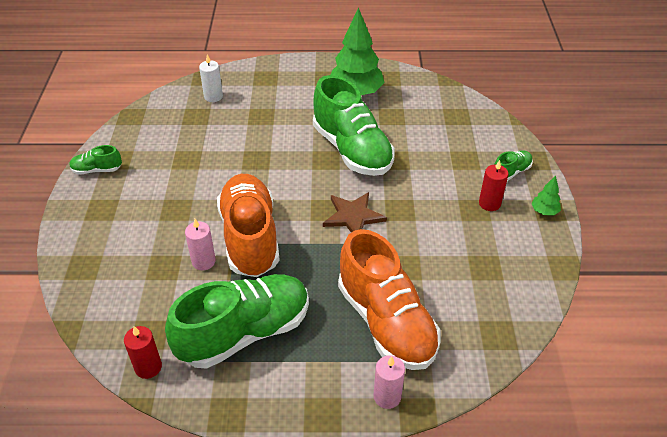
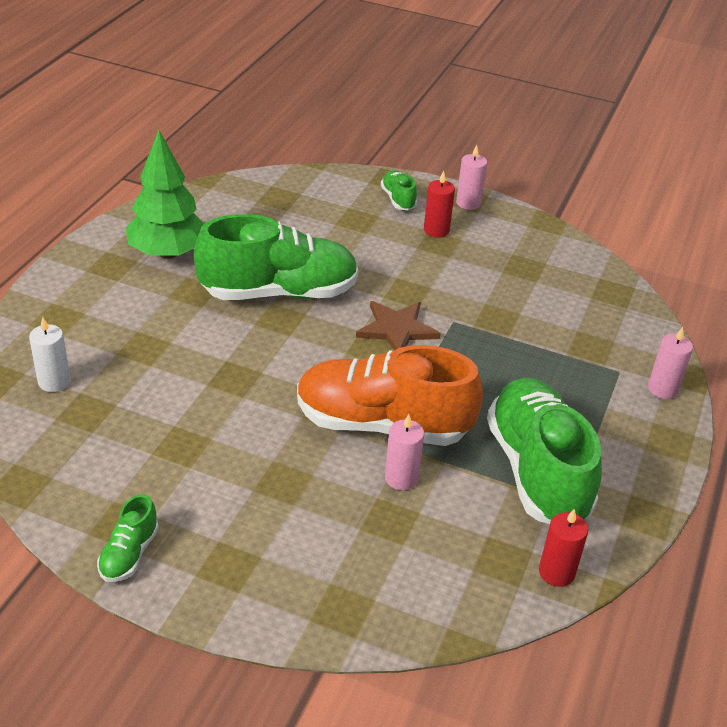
camera: 70 degrees left, 5 degrees down
(386, 322) = (567, 357): orange shoe -> none
(544, 211) = (468, 203): green tree -> pink candle

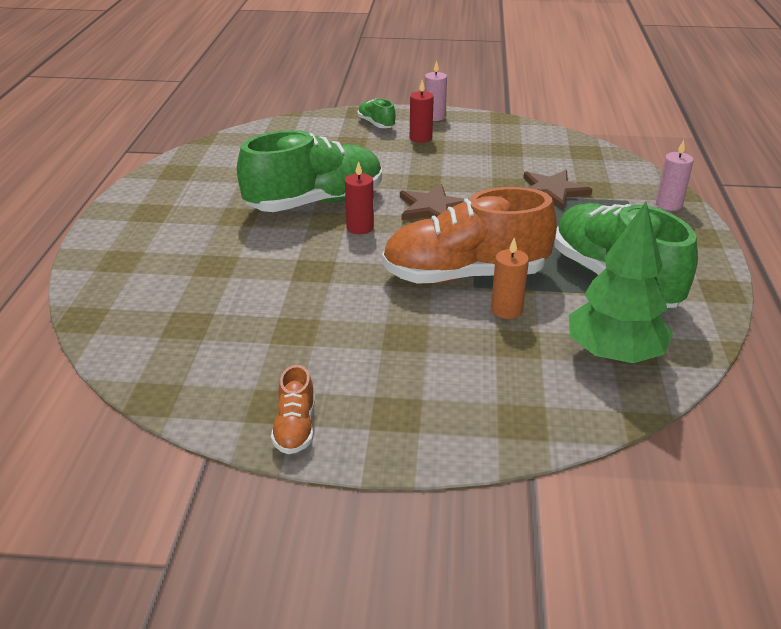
camera: 15 degrees left, 5 degrees down
(54, 382) = (143, 308): white candle -> none
(129, 554) = (295, 428): green shoe -> orange shoe
(168, 253) = (199, 194): green tree -> green tree (614, 354)
(401, 478) = (506, 310): pink candle -> orange candle
(541, 338) = (552, 191): none -> brown star
(556, 572) = (681, 347): red candle -> red candle (360, 228)

